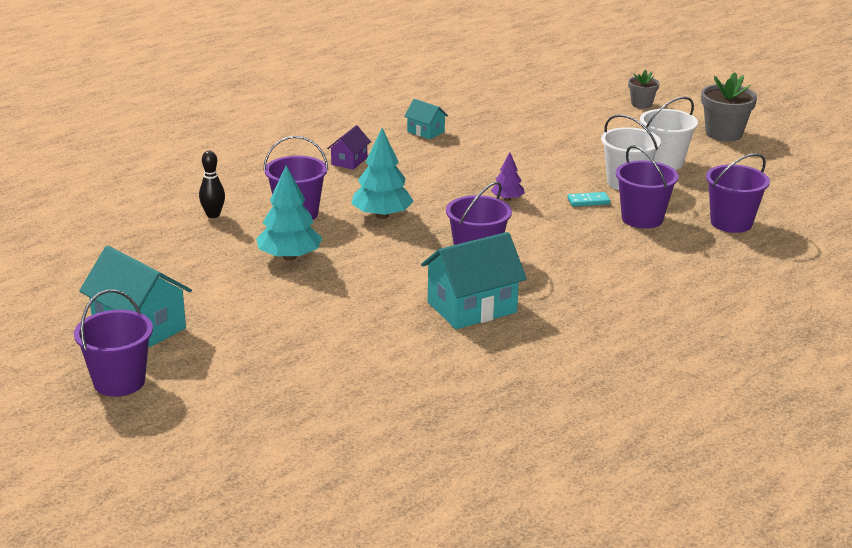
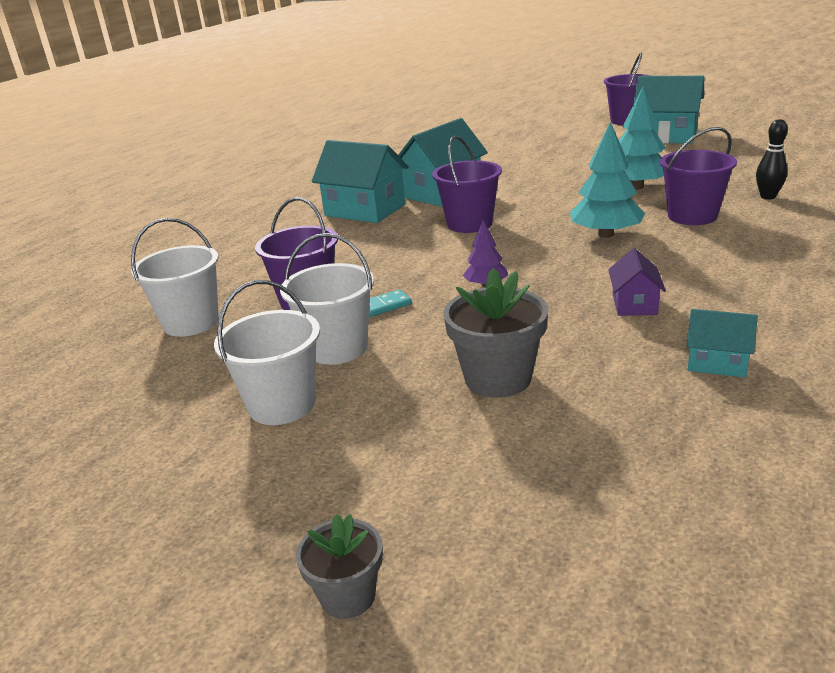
camera: 165 degrees right, 0 degrees up
(349, 161) = (743, 283): purple house -> purple house (634, 304)
(565, 305) = (365, 210): none -> turquoise house
(724, 133) = (151, 526): grey flower pot -> grey flower pot (498, 378)
(731, 223) = (191, 322): purple bucket -> white bucket

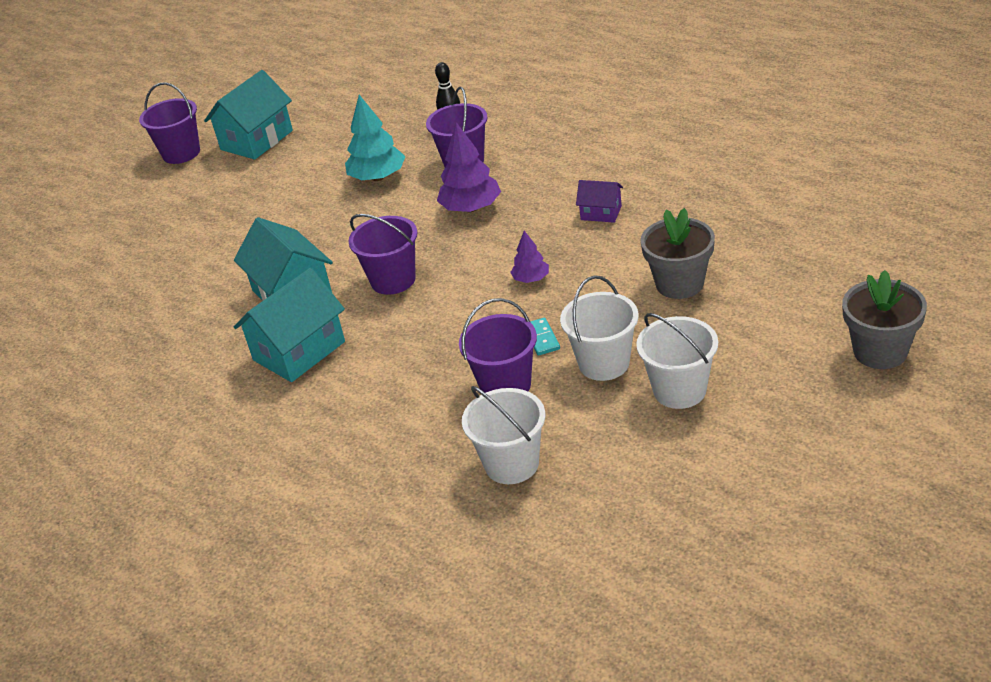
camera: 75 degrees left, 10 degrees up
(348, 596) = (880, 351): grey flower pot -> grey flower pot, size x1.69
(605, 234) = (471, 208): turquoise tree -> purple tree
(717, 362) = (692, 194): turquoise house -> none

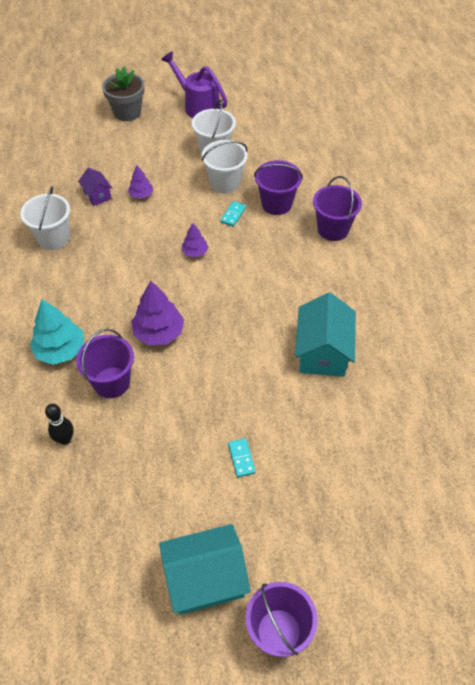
camera: 145 degrees left, 15 degrees up
(295, 195) = (241, 458): none -> turquoise domino
(299, 351) = (353, 303): turquoise house -> none
(378, 177) = (174, 421): turquoise tree -> turquoise tree (60, 350)
(393, 280) = (259, 312): purple bucket -> purple bucket (333, 229)
(511, 464) = (314, 169): white bucket -> white bucket (53, 238)
(601, 213) = (107, 266): purple house -> purple house (97, 195)
(679, 284) = (141, 195): grey flower pot -> purple tree
(810, 434) = (198, 105): none -> purple watering can

